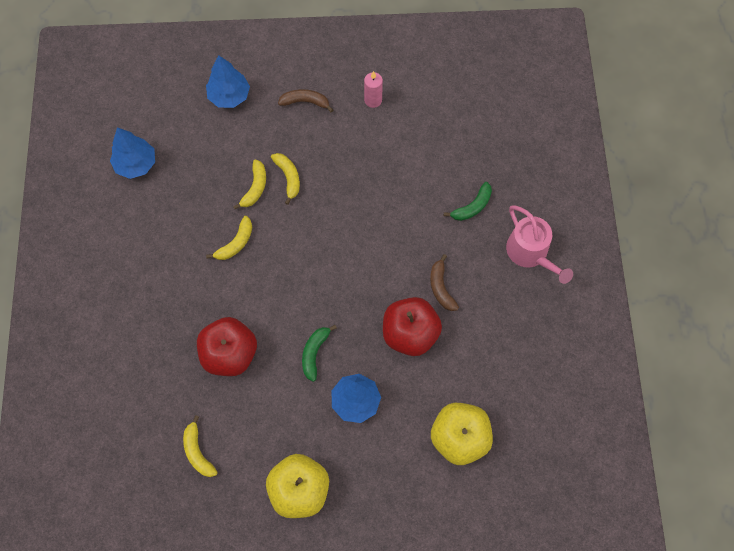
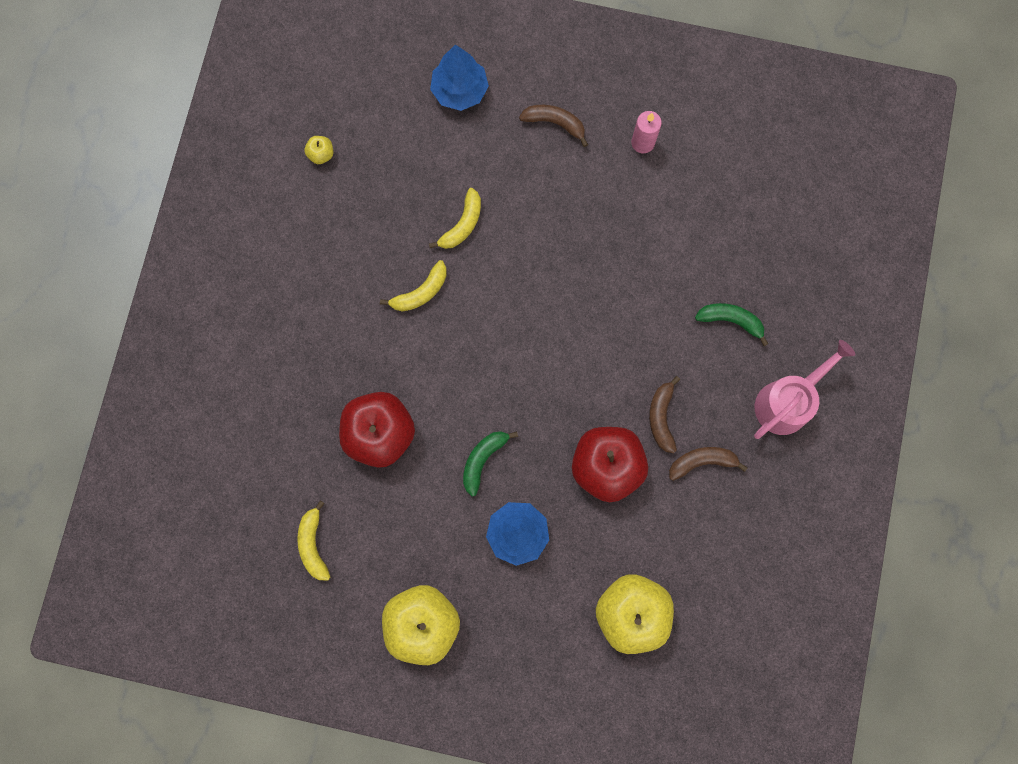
camera: 15 degrees right, 10 degrees up
(136, 164) = (321, 154): blue tree -> yellow apple
(288, 178) = (507, 222): yellow banana -> none
(472, 206) = (731, 321): green banana -> green banana turned 135 degrees counterclockwise
(480, 312) = (702, 462): none -> brown banana
(530, 253) = (787, 402): pink watering can -> pink watering can turned 120 degrees counterclockwise

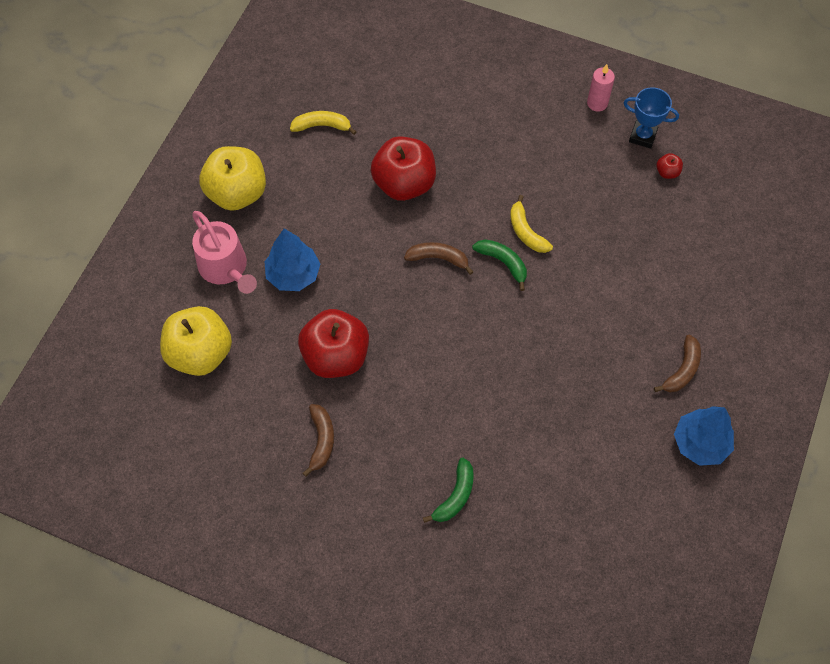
camera: 100 degrees right, 15 degrees down
(277, 183) = (642, 136): none -> blue trophy
(321, 154) = (667, 172): yellow apple -> red apple
(460, 91) = (722, 292): blue tree -> blue tree (700, 443)
(462, 224) = (586, 274): yellow banana -> none
(483, 460) = (364, 258): green banana -> green banana (503, 263)
(643, 142) = (654, 448): pink candle -> pink candle (597, 103)
(661, 417) = (371, 413): brown banana -> brown banana (438, 258)
(787, 402) = (363, 533): pink watering can -> pink watering can (225, 268)

